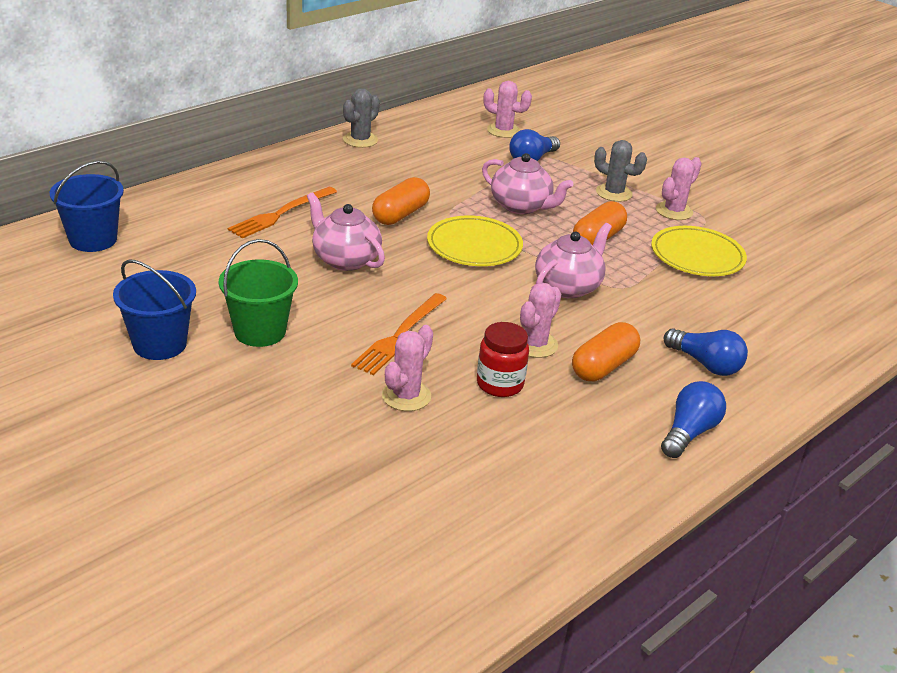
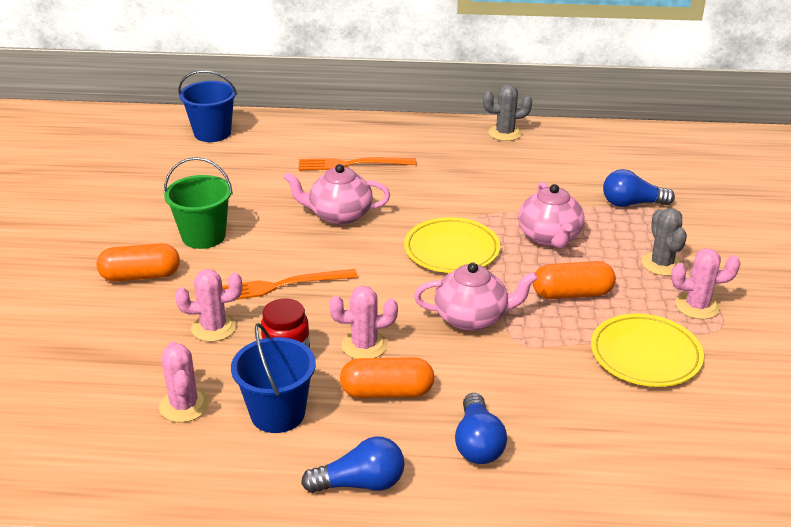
camera: 50 degrees right, 0 degrees up
(159, 344) = (139, 215): blue bucket -> blue bucket (277, 413)
(345, 259) = (339, 215): pink teapot -> pink teapot turned 90 degrees counterclockwise
(400, 214) = (437, 201): orange capsule -> orange capsule (140, 276)
(503, 130) = (648, 170): pink cactus -> pink cactus (184, 405)

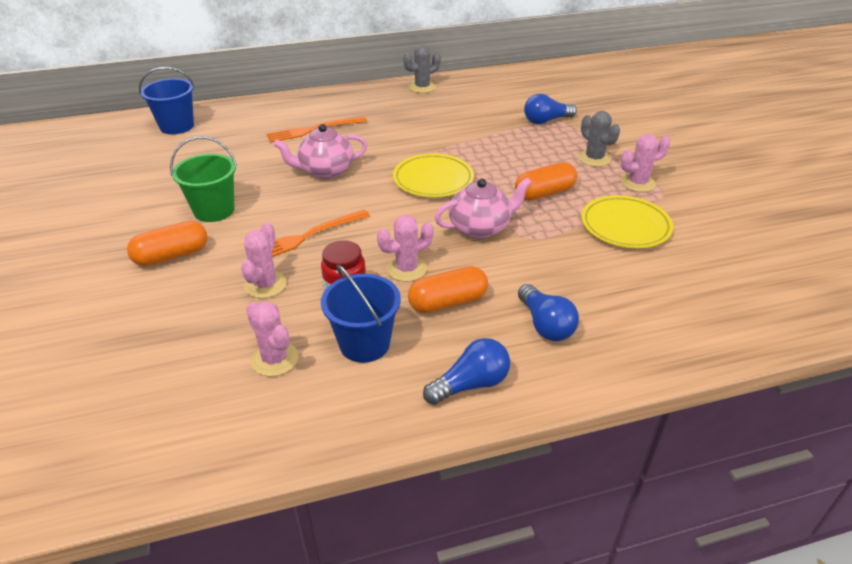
camera: 20 degrees left, 5 degrees up
(214, 328) = (265, 285): pink cactus -> pink cactus turned 45 degrees counterclockwise
(549, 237) = (502, 155): pink teapot -> none

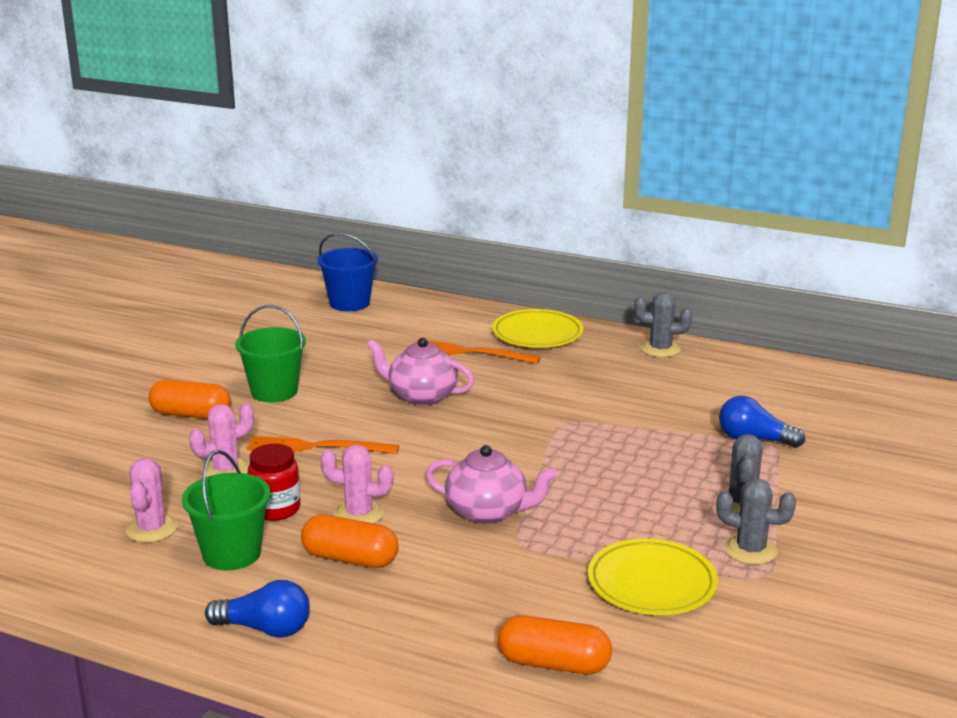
camera: 40 degrees right, 15 degrees down
(364, 344) = (231, 554): blue bucket -> green bucket
(433, 179) = (514, 447): yellow plate -> yellow plate (537, 334)
(544, 193) = (614, 511): orange capsule -> orange capsule (553, 664)
(545, 325) = (406, 622): blue light bulb -> none
(638, 183) = (750, 550): pink cactus -> grey cactus

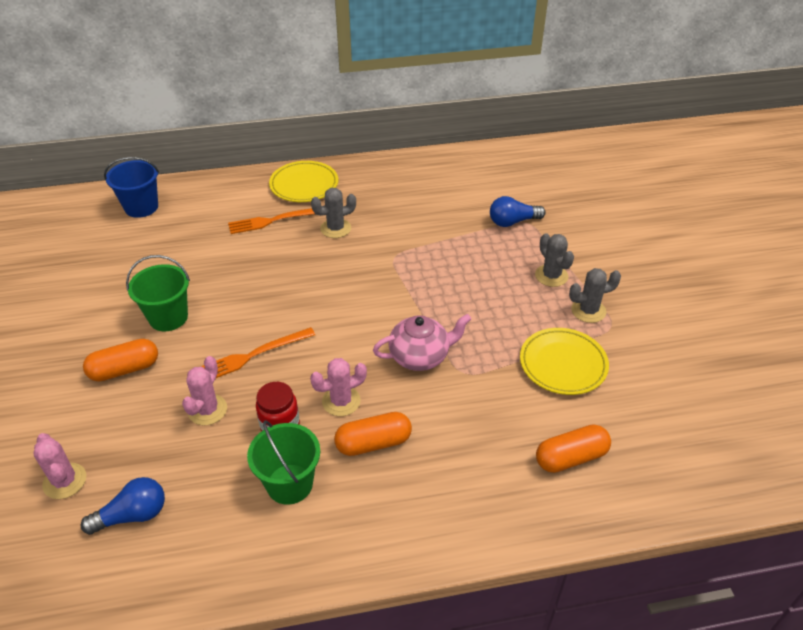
camera: 35 degrees left, 20 degrees up
(151, 529) = (207, 494): pink cactus -> pink cactus (65, 481)
(265, 629) = (379, 536): blue light bulb -> blue light bulb (133, 515)
(421, 396) = (280, 274): pink teapot -> none
(660, 349) = (393, 168): grey cactus -> grey cactus (335, 228)

